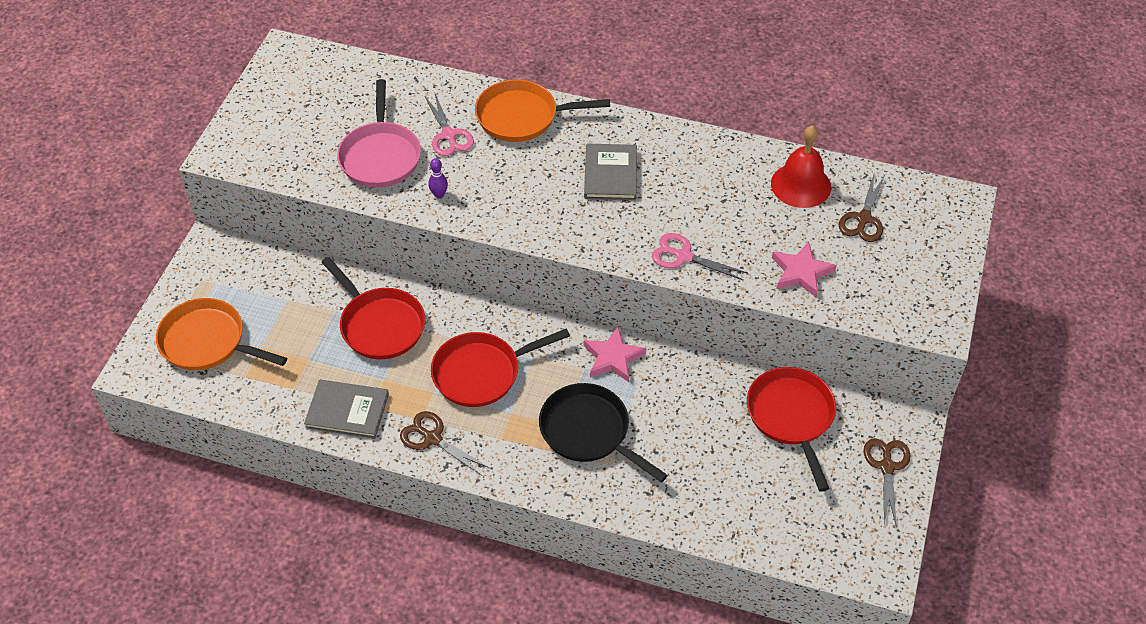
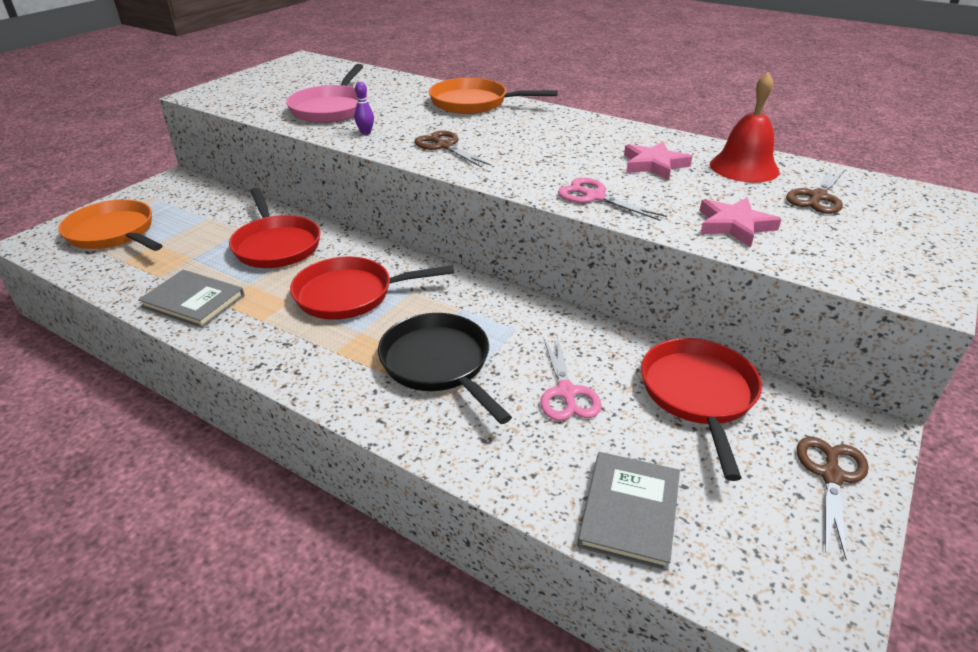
camera: 15 degrees right, 15 degrees down
(432, 438) = (261, 338): brown scissors -> brown scissors (444, 146)
(448, 135) = (400, 105): pink scissors -> pink scissors (566, 392)
(610, 174) = (540, 140): grey book -> grey book (629, 511)
(613, 358) = (497, 305): pink star -> pink star (654, 164)

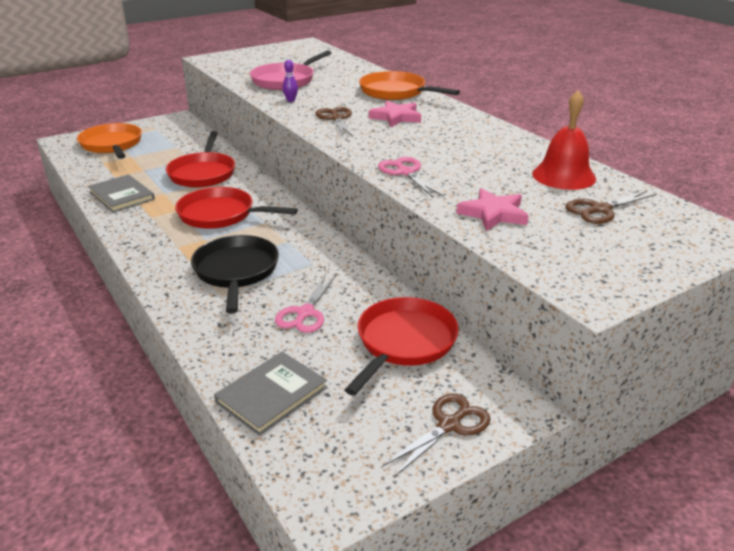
camera: 25 degrees right, 5 degrees down
(654, 164) = (485, 159): pink star -> pink star (396, 117)

